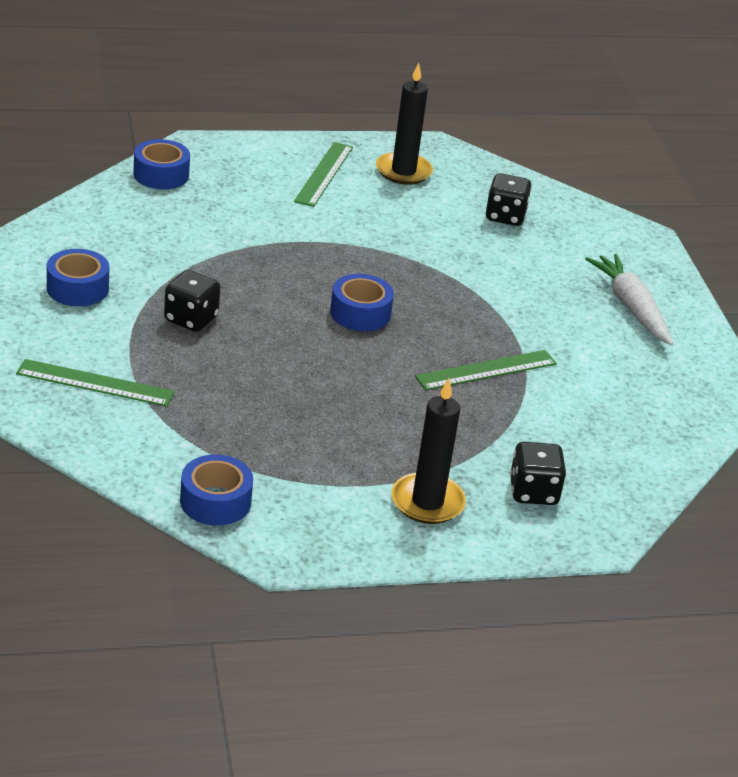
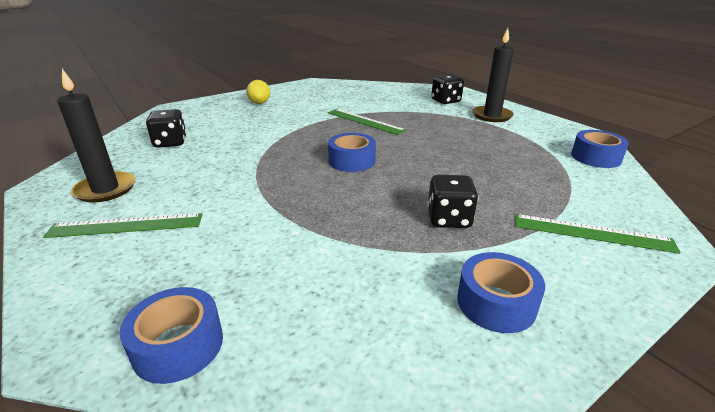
camera: 110 degrees left, 5 degrees down
(95, 383) = (592, 233): green ruler -> green ruler turned 60 degrees counterclockwise
(630, 307) = (259, 103): white carrot -> yellow lemon

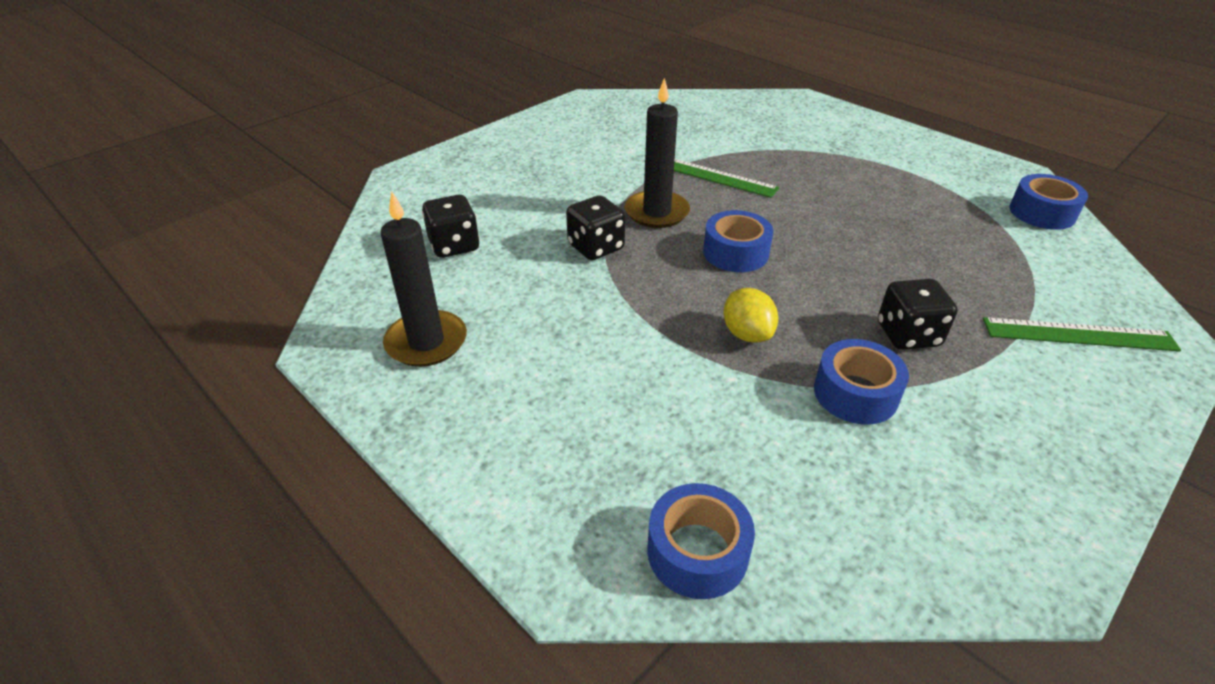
camera: 10 degrees left, 10 degrees up
(126, 226) = (504, 398): green ruler -> none
(259, 103) = (533, 152): yellow lemon -> yellow lemon (747, 334)
(445, 101) = (804, 124): black dice -> black dice (596, 247)
(492, 116) = (881, 149): black candle -> black candle (657, 212)
(496, 303) = (1012, 445): blue tape -> blue tape (855, 393)

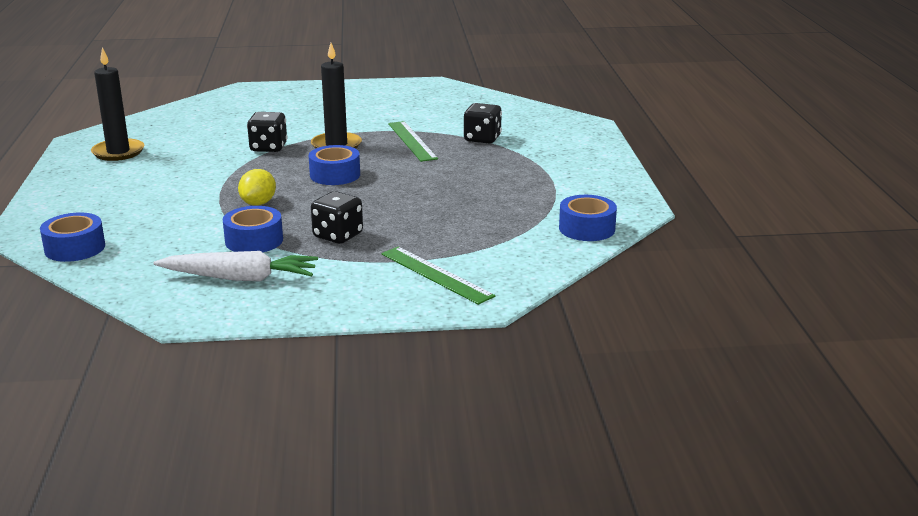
camera: 40 degrees right, 15 degrees down
(454, 246) = (204, 124): black dice -> black dice (482, 139)
(961, 462) = (240, 278): none -> white carrot

